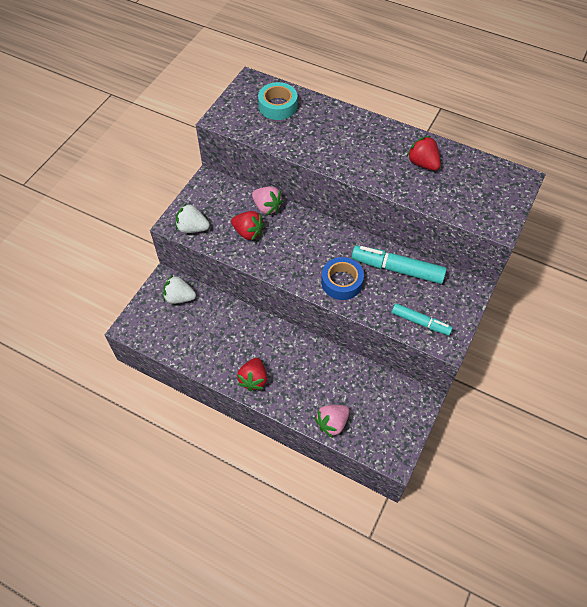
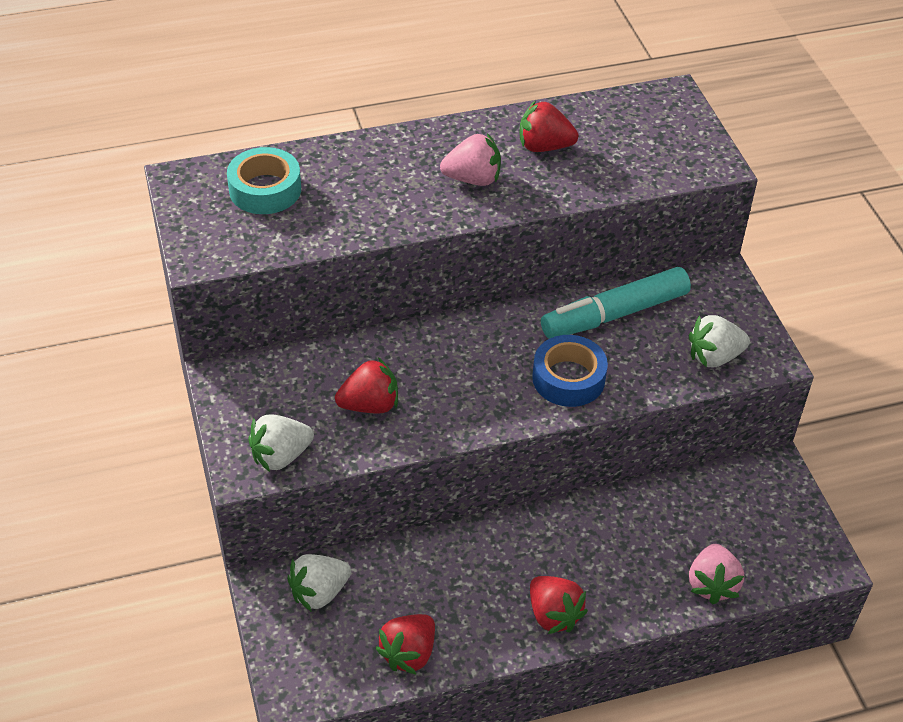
camera: 45 degrees left, 10 degrees down
(184, 347) = (409, 653): none -> red strawberry
(267, 207) = (355, 354): pink strawberry -> pink strawberry (473, 179)
(420, 322) = (714, 357): turquoise marker -> white strawberry

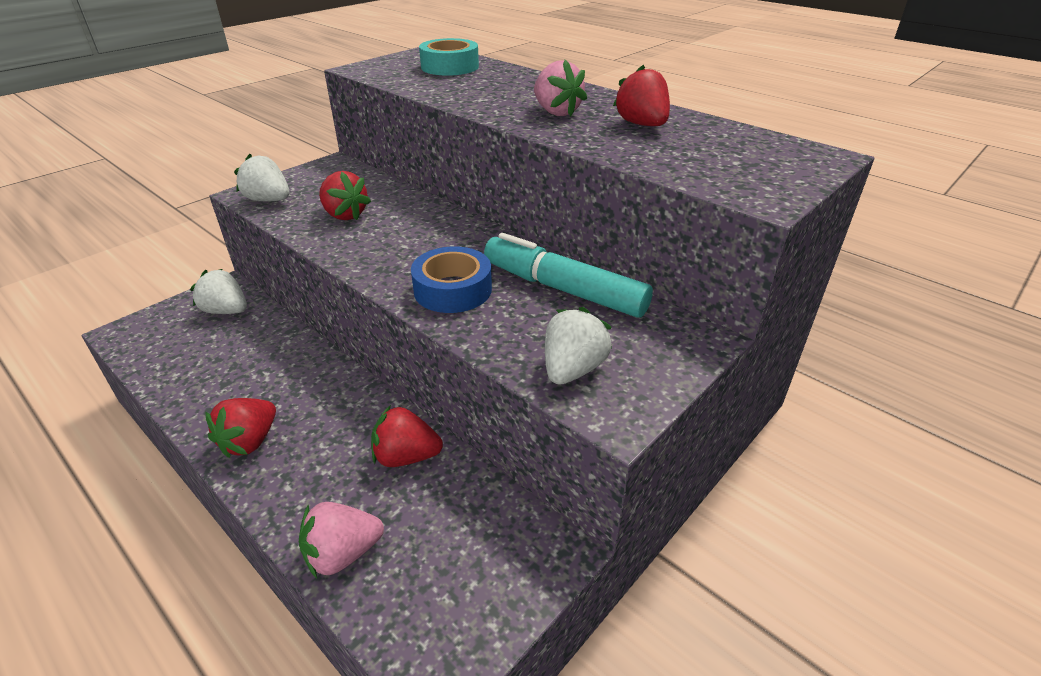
camera: 60 degrees right, 10 degrees down
(409, 653) = (177, 372): red strawberry -> red strawberry (406, 456)
(714, 357) = (572, 369): white strawberry -> white strawberry turned 75 degrees clockwise

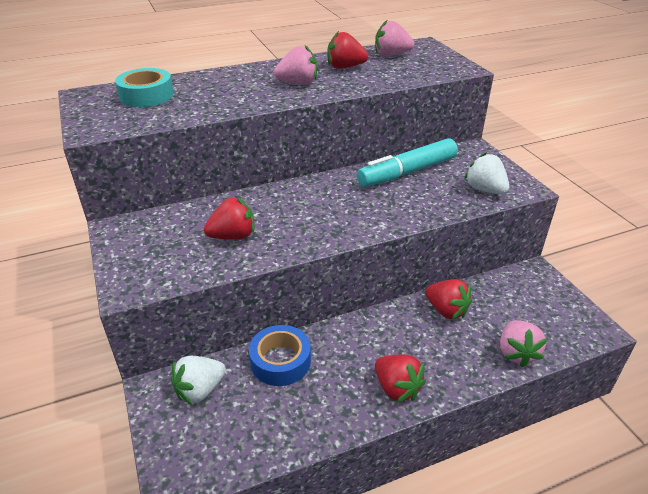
camera: 65 degrees left, 0 degrees up
(268, 200) = (159, 275): white strawberry -> none
(406, 456) = (446, 310): red strawberry -> red strawberry turned 75 degrees counterclockwise
(453, 289) = (383, 209): blue tape -> blue tape (280, 361)
(735, 142) = (391, 55): none -> pink strawberry

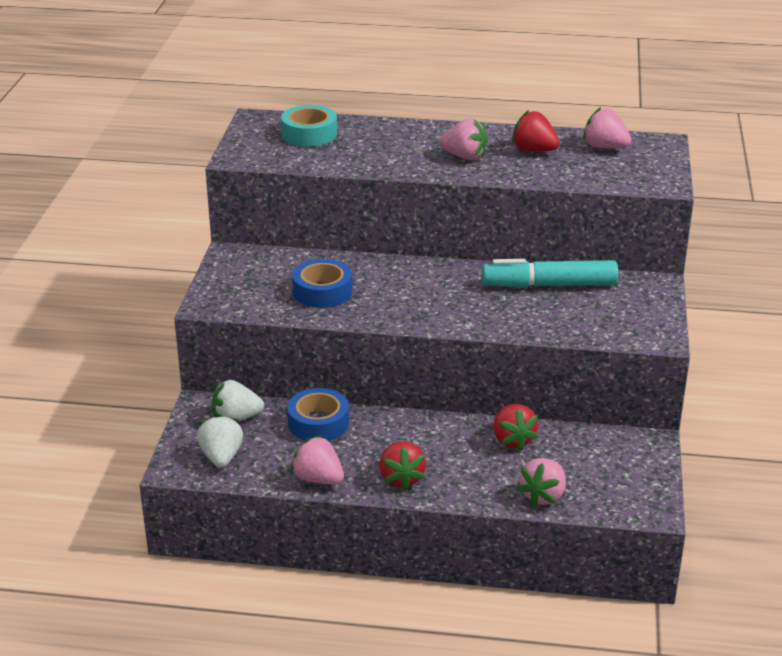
camera: 30 degrees right, 5 degrees down
(233, 236) = (322, 291): red strawberry -> blue tape
(327, 424) = (318, 479): none -> pink strawberry
(485, 190) = (612, 326): white strawberry -> white strawberry (221, 457)

